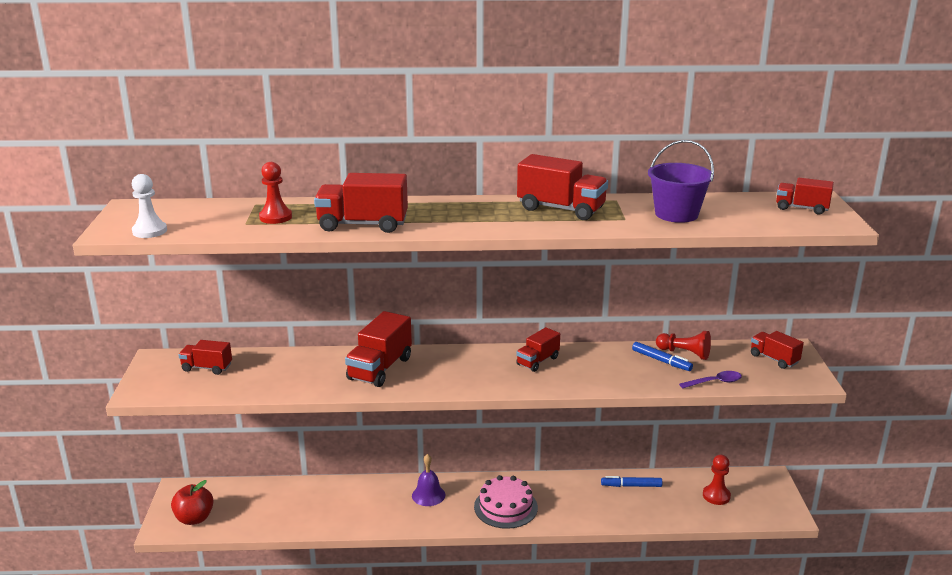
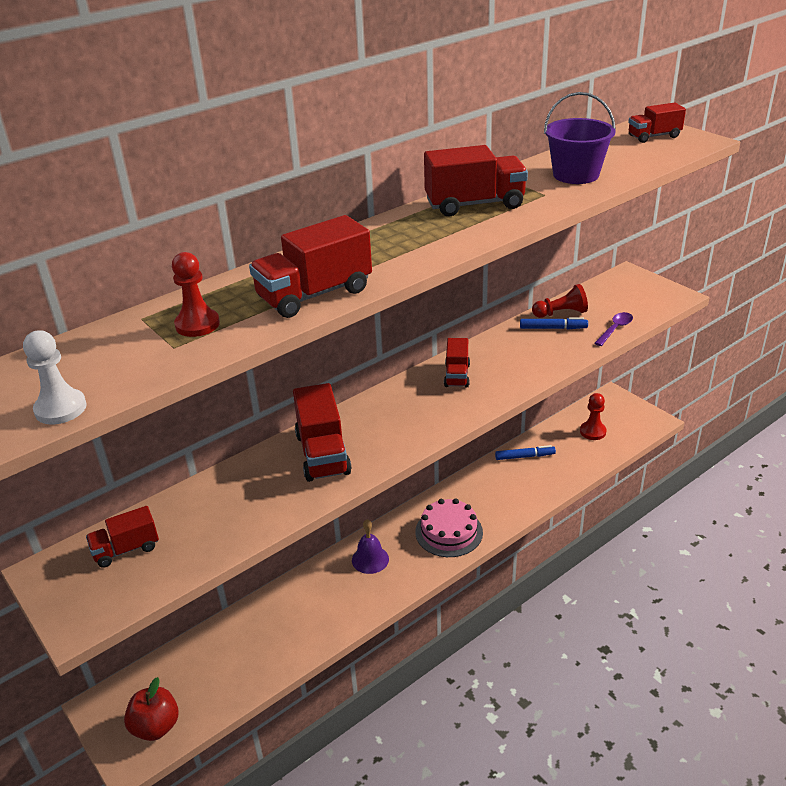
camera: 35 degrees left, 10 degrees up
(631, 486) = (525, 456): blue marker -> blue marker turned 150 degrees counterclockwise
(774, 359) = (628, 289): red truck -> none

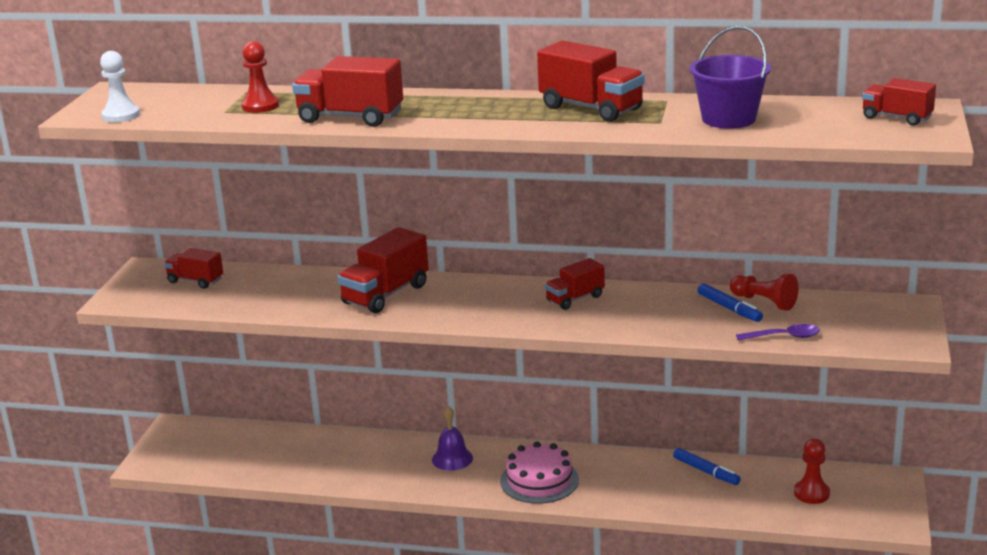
camera: 50 degrees right, 10 degrees down
(156, 726) = (181, 458): red apple -> none

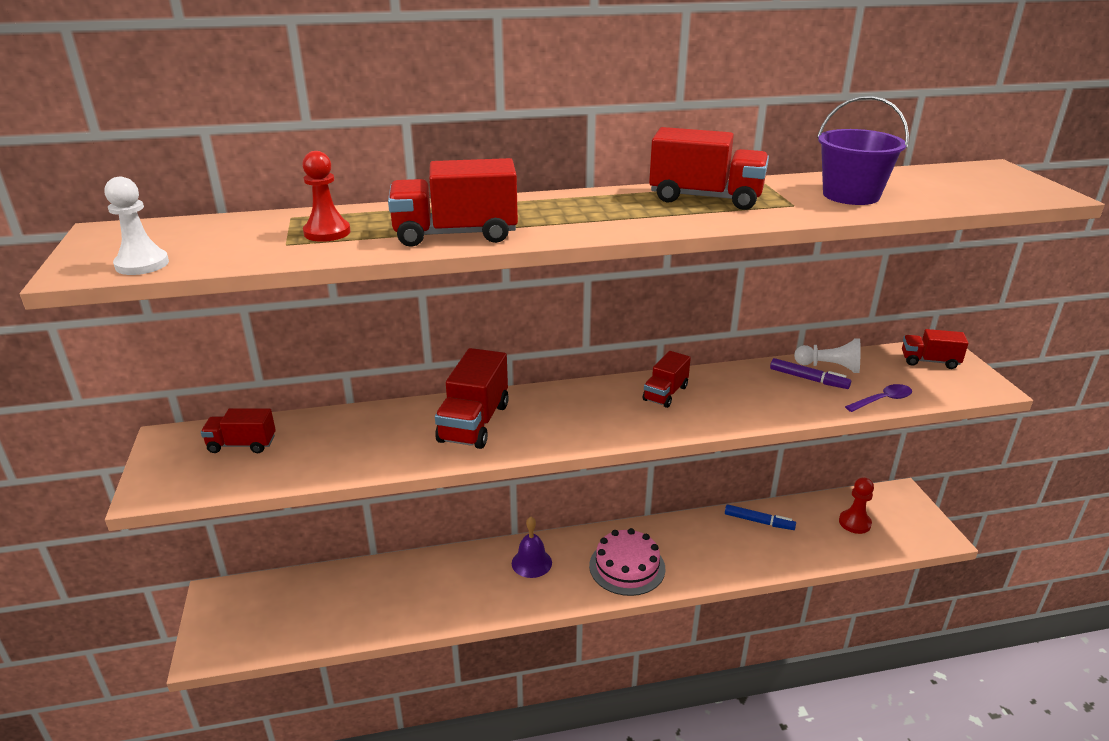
camera: 25 degrees left, 5 degrees up
(729, 308) = (808, 379): blue marker -> purple marker
(764, 302) = (829, 367): red pawn -> white pawn
(896, 118) = (989, 180): red truck -> red truck (929, 361)

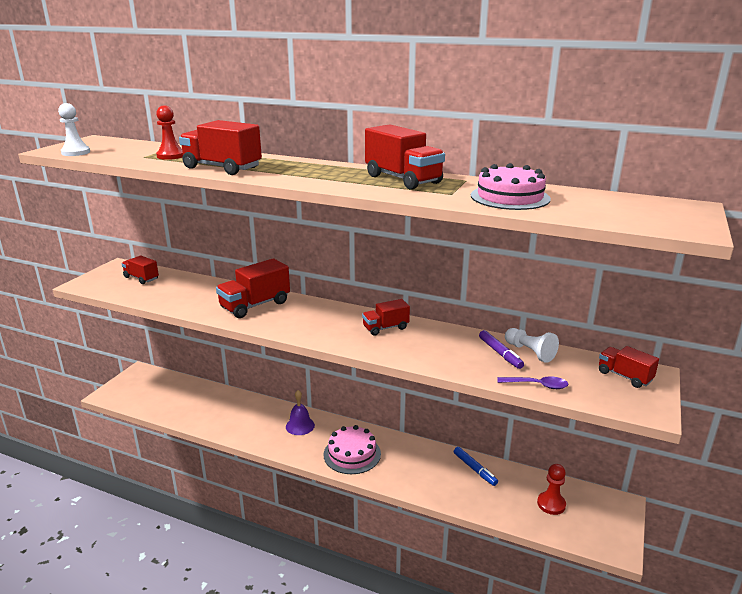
camera: 35 degrees right, 5 degrees down
(851, 195) = (510, 197): purple bucket -> pink cake

